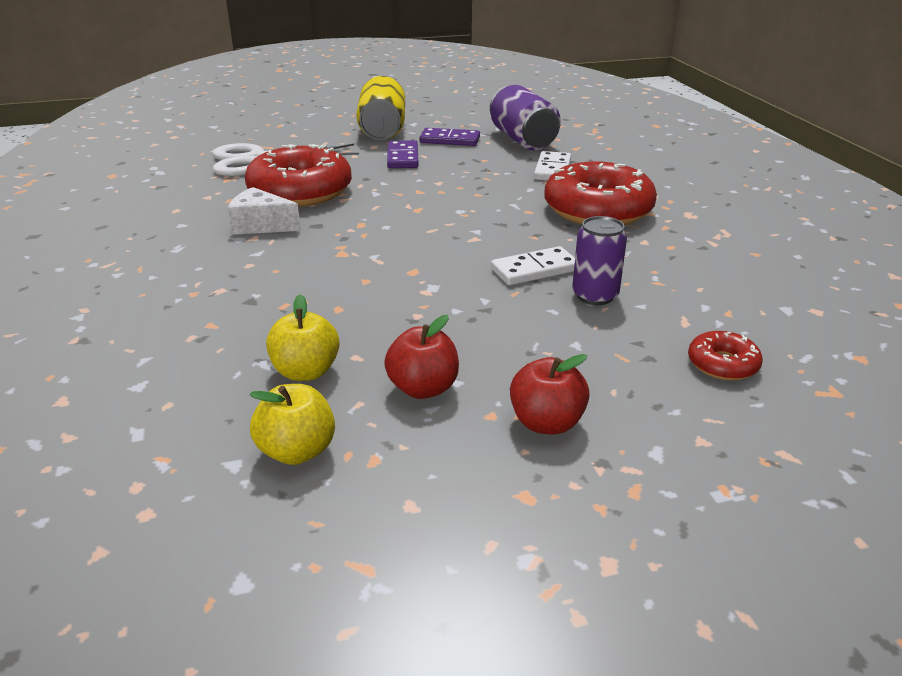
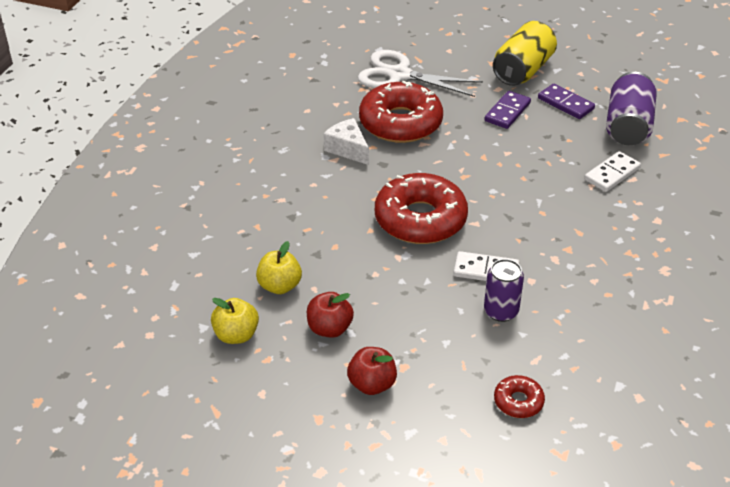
camera: 35 degrees right, 10 degrees up
(598, 210) = (597, 233): red donut -> red donut (420, 219)

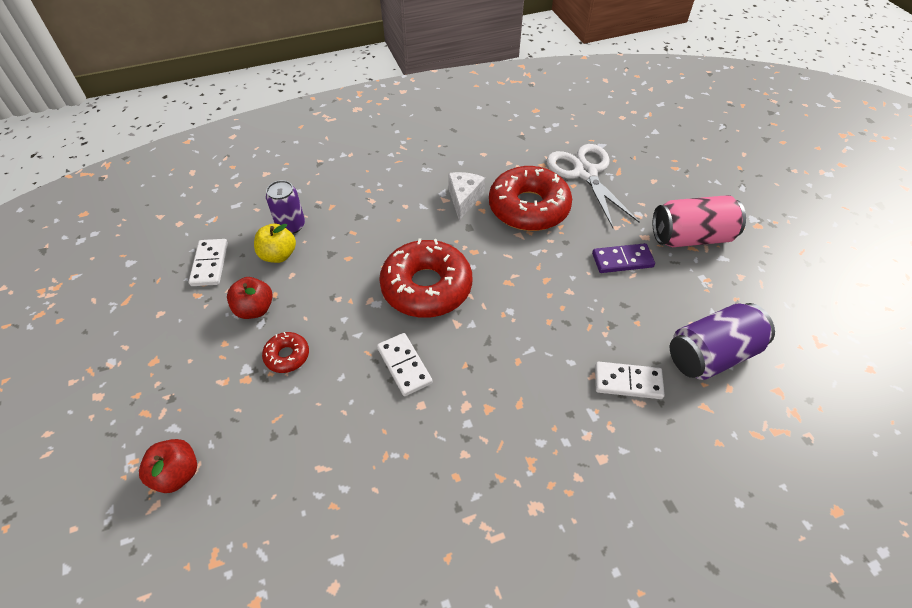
camera: 50 degrees right, 10 degrees up
(236, 335) = (209, 264): yellow apple -> white domino
(372, 384) = (211, 371): red apple -> red apple (177, 474)
(501, 311) = (362, 406): purple can -> purple can (291, 225)
(518, 401) = (259, 485): red donut -> red donut (287, 356)
(523, 70) = (690, 237): yellow can -> pink can
(565, 103) = (684, 291): purple domino -> none

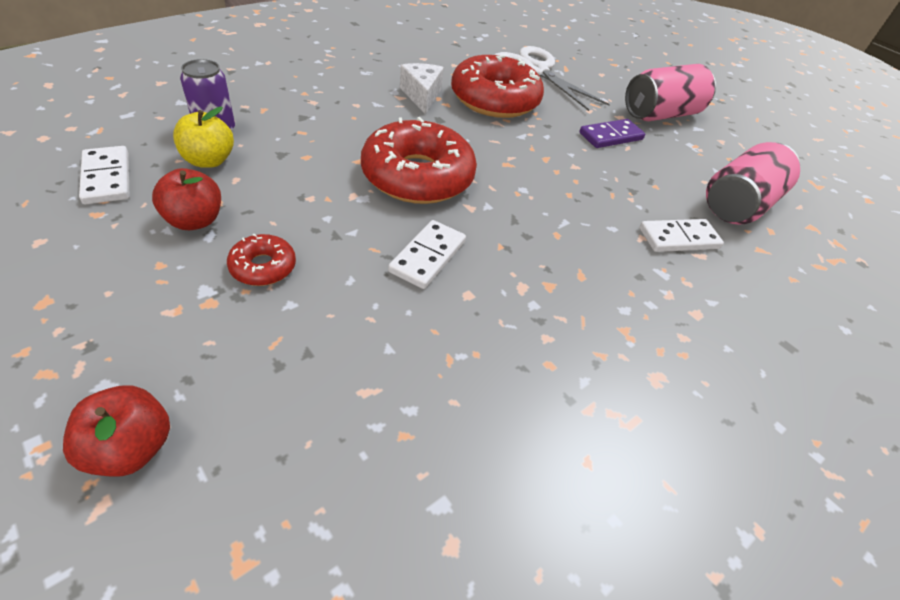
camera: 25 degrees left, 5 degrees down
(404, 365) = (427, 256): white domino -> white domino turned 75 degrees clockwise
(711, 354) = (738, 205): purple can -> pink can

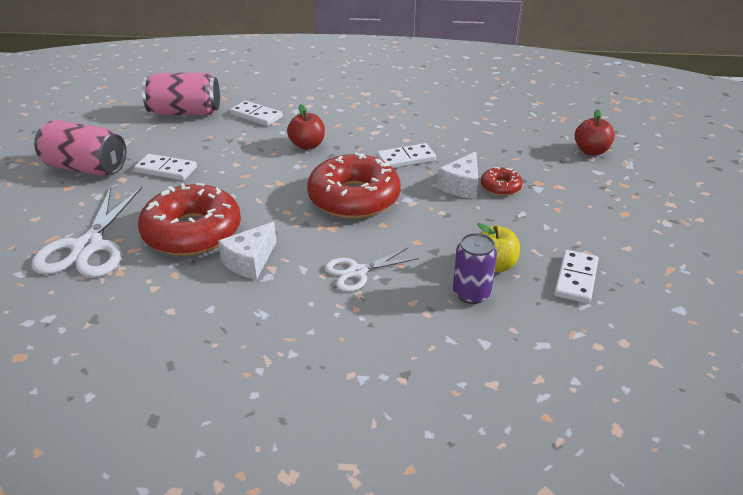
camera: 130 degrees left, 10 degrees down
(195, 221) = (526, 225): red apple -> red apple (307, 145)
(317, 244) = (461, 186): none -> white cheese
(332, 115) = (357, 272): none -> white scissors
(611, 136) = (166, 170): purple domino -> white domino

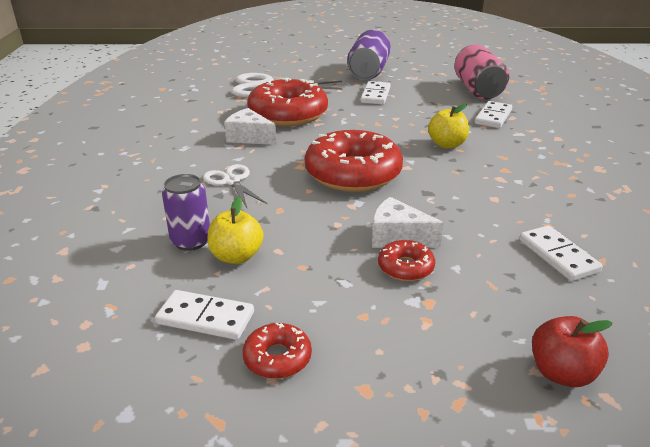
camera: 85 degrees right, 5 degrees down
(86, 168) = (368, 72): pink can -> purple can
(307, 145) = (447, 144): red apple -> yellow apple
(406, 159) = (446, 199): white domino -> white domino (558, 256)
(608, 245) = (277, 358): none -> red donut

